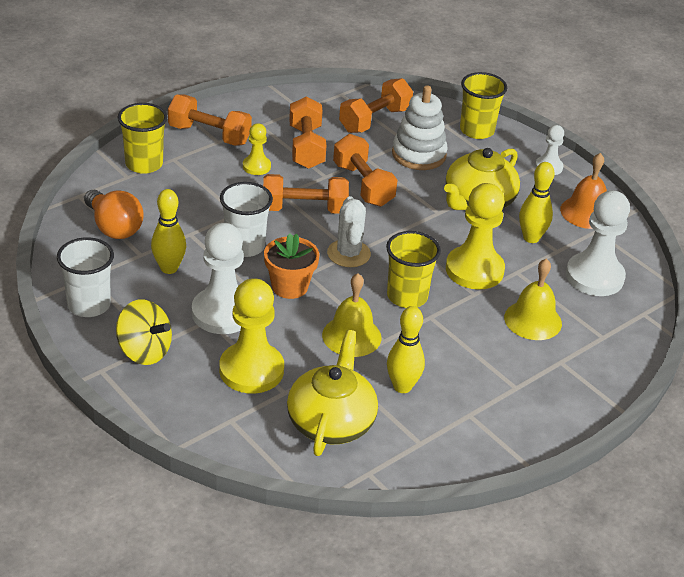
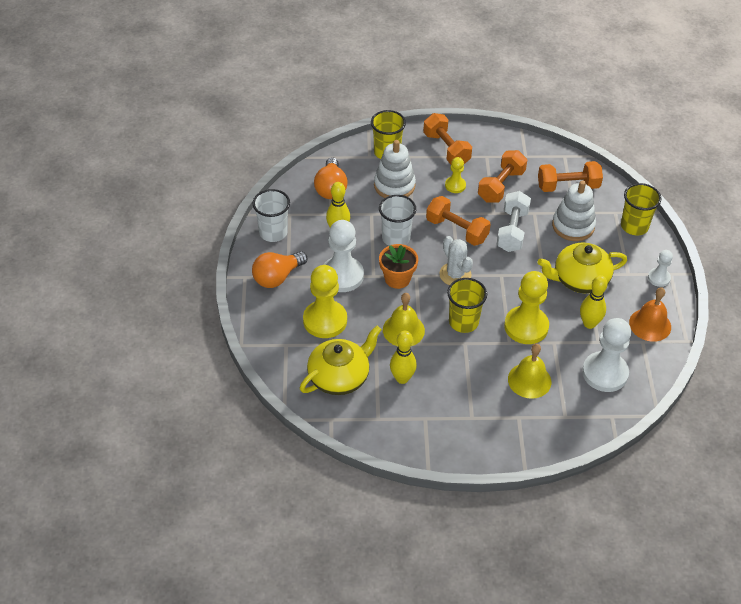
camera: 40 degrees right, 10 degrees up
(144, 351) = (277, 277): yellow spinning top -> orange light bulb
(187, 194) = (394, 185): none -> white stacking toy
(348, 254) = (455, 274): white cactus -> white cactus turned 60 degrees counterclockwise
(363, 185) = (512, 231): orange dumbbell -> white dumbbell

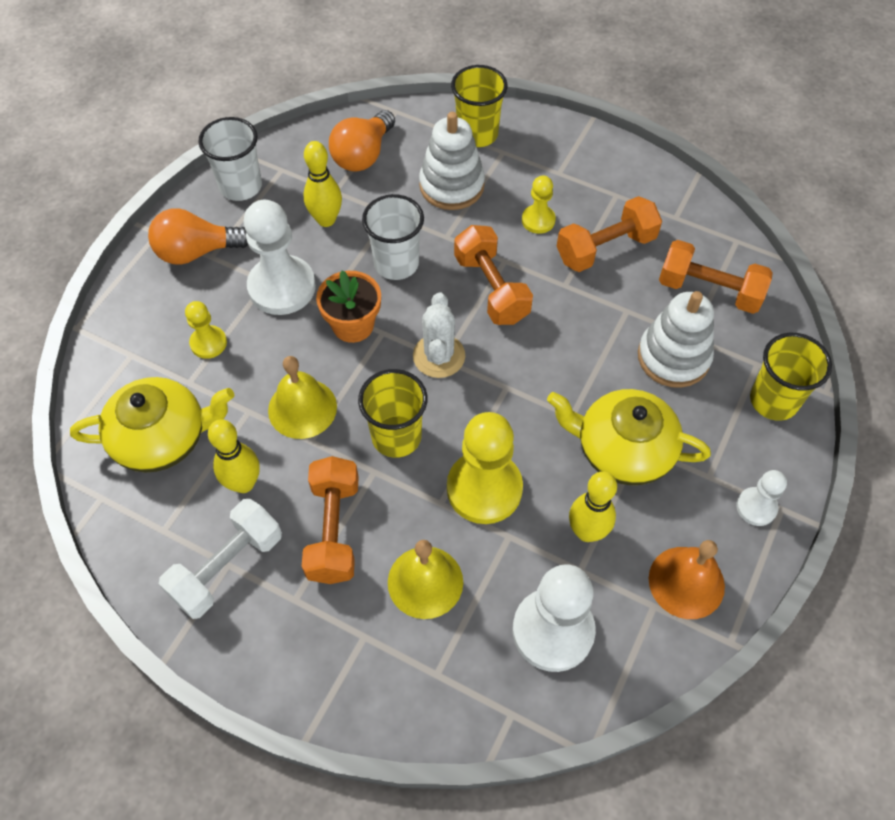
camera: 30 degrees right, 10 degrees up
(325, 320) = (208, 343): yellow pawn -> yellow pawn, size x0.52
(446, 149) = (564, 161): orange dumbbell -> orange dumbbell (333, 530)
(512, 231) = (572, 324): white dumbbell -> white dumbbell (227, 567)

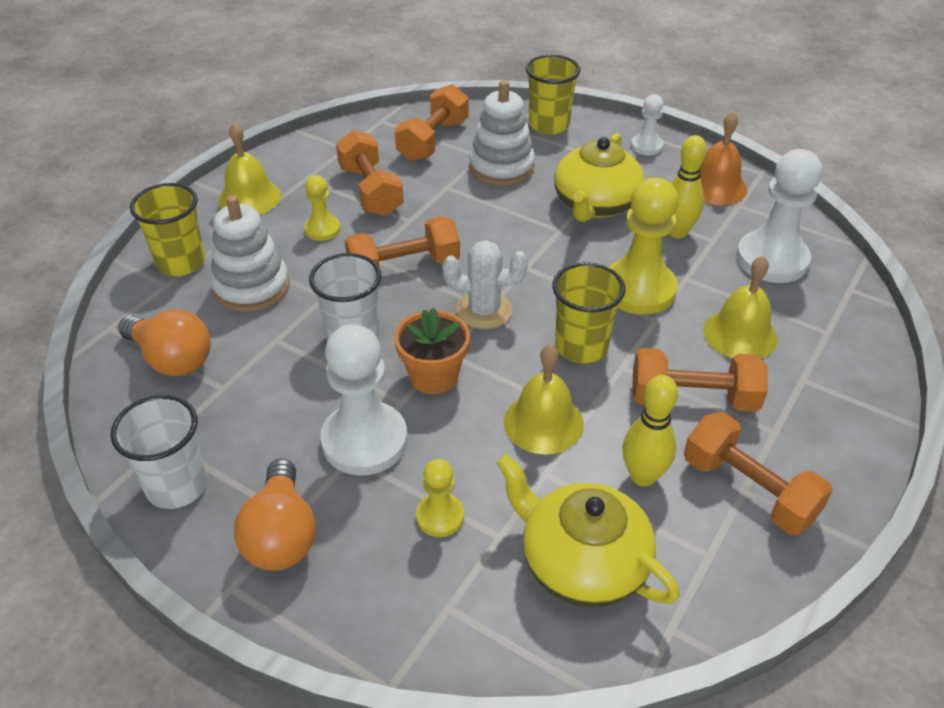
camera: 85 degrees left, 15 degrees down
(162, 438) = (582, 562): yellow teapot -> yellow teapot turned 45 degrees counterclockwise
(227, 567) = (748, 490): white dumbbell -> orange dumbbell
(326, 220) = (267, 396): yellow bowling pin -> none
(576, 160) = (249, 198): none -> yellow bell

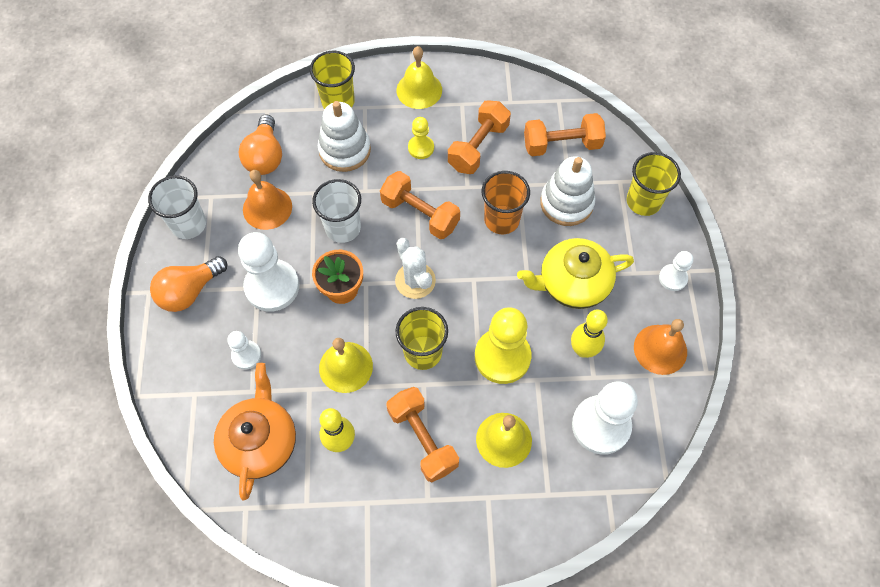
camera: 55 degrees right, 20 degrees up
(247, 392) = (267, 208): none -> orange bell
(440, 516) = (246, 355): yellow pawn -> white pawn
(475, 215) = (501, 220): none -> orange cup
(582, 562) = (260, 441): yellow teapot -> orange teapot
(748, 490) = (368, 504): orange dumbbell -> none

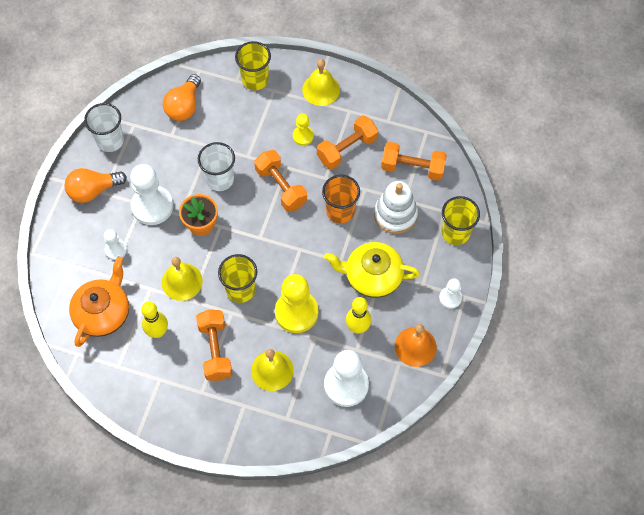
camera: 20 degrees right, 0 degrees up
(267, 208) = (171, 146): orange bell -> none
(345, 150) = (245, 120): white stacking toy -> none
(415, 280) = (256, 236): white cactus -> none

